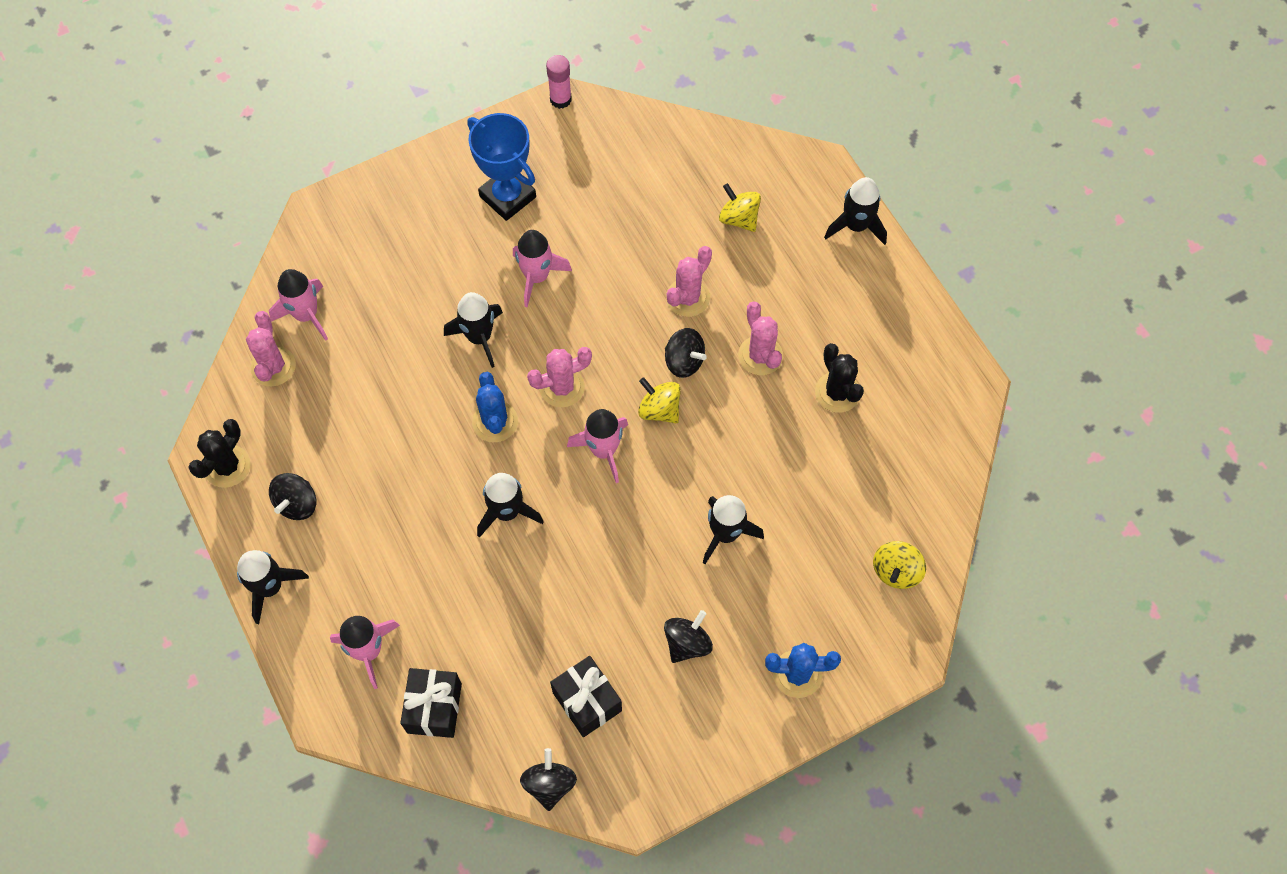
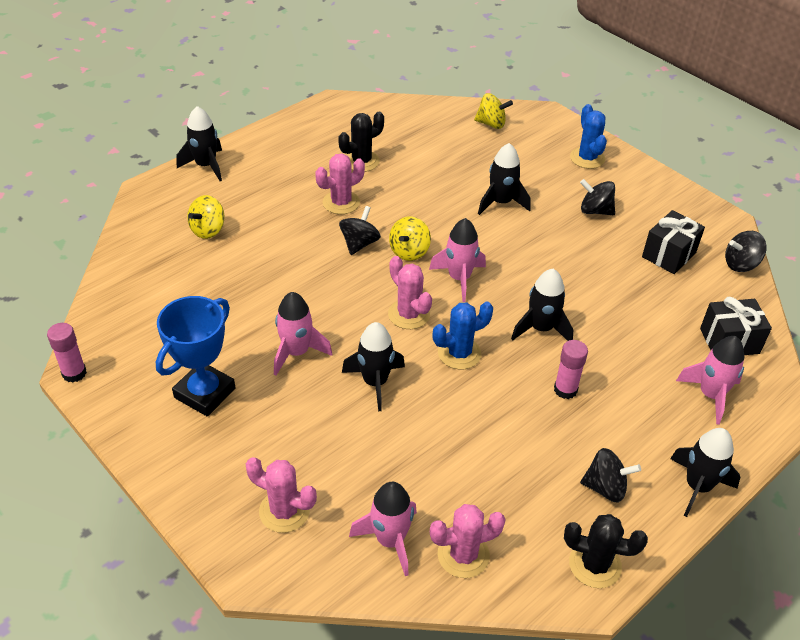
camera: 105 degrees left, 20 degrees down
(419, 508) = (565, 389): none -> pink glue stick
(687, 298) = (296, 250): pink cactus -> pink cactus (284, 511)

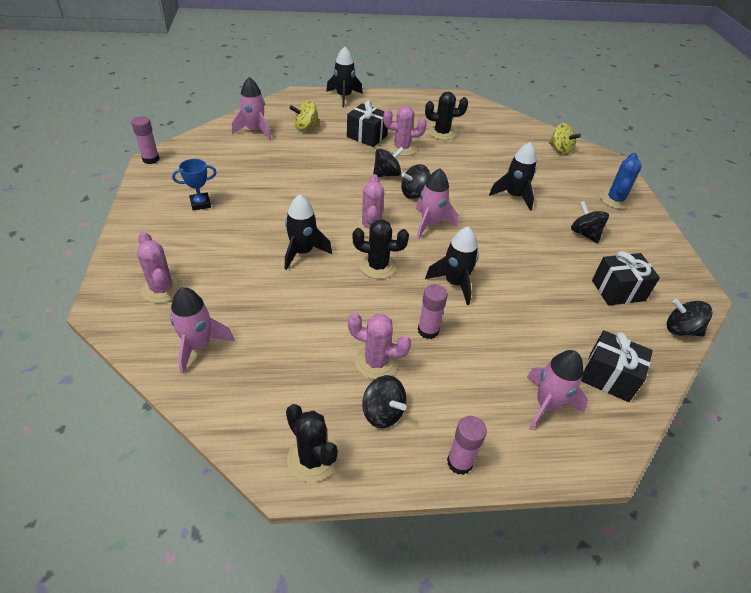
camera: 35 degrees right, 0 degrees up
(205, 393) = (200, 204): blue trophy -> blue trophy, size x0.56
(289, 206) = (367, 136): none -> black gift
(297, 352) = (276, 211): pink rocket -> pink rocket (255, 131)
(409, 251) = (414, 193): yellow spinning top -> black spinning top
(459, 353) = (377, 266): blue cactus -> black cactus
(463, 555) = (231, 386): pink cactus -> pink cactus (376, 362)
(697, 486) = (459, 462): black rocket -> pink glue stick

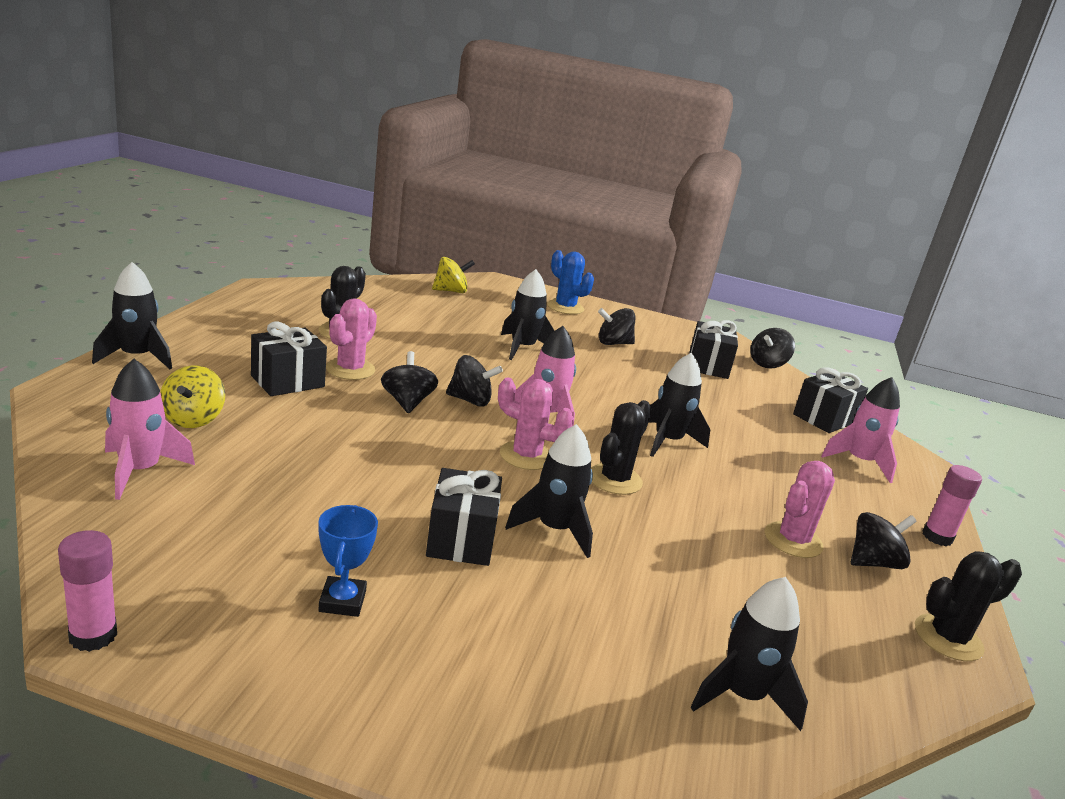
camera: 70 degrees left, 20 degrees down
(162, 289) = (585, 712): pink cactus -> none
(198, 346) = (742, 695): pink rocket -> black rocket
(269, 223) = (461, 539): none -> black gift
(414, 193) = (470, 400): black spinning top -> black spinning top turned 75 degrees counterclockwise
(428, 330) = (745, 487): pink glue stick -> none

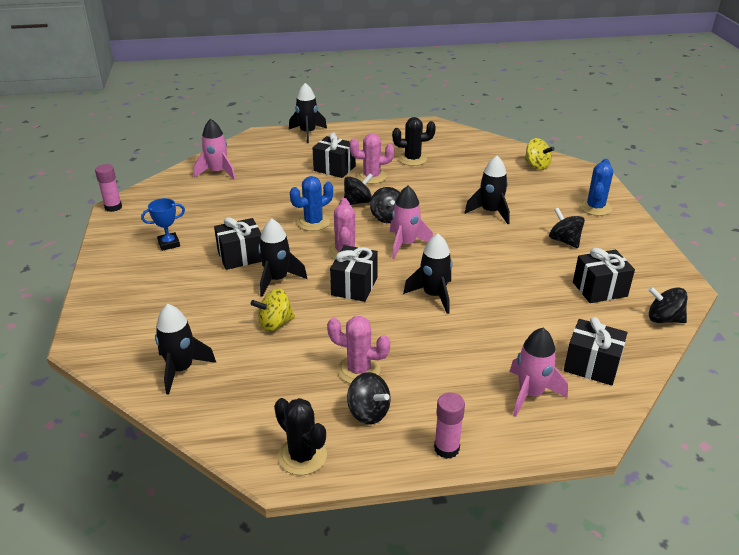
camera: 70 degrees right, 10 degrees up
(193, 419) = (270, 165): yellow spinning top -> yellow spinning top (275, 323)
(425, 450) = (313, 222): none -> blue cactus
(614, 479) = (354, 286): black cactus -> black gift

